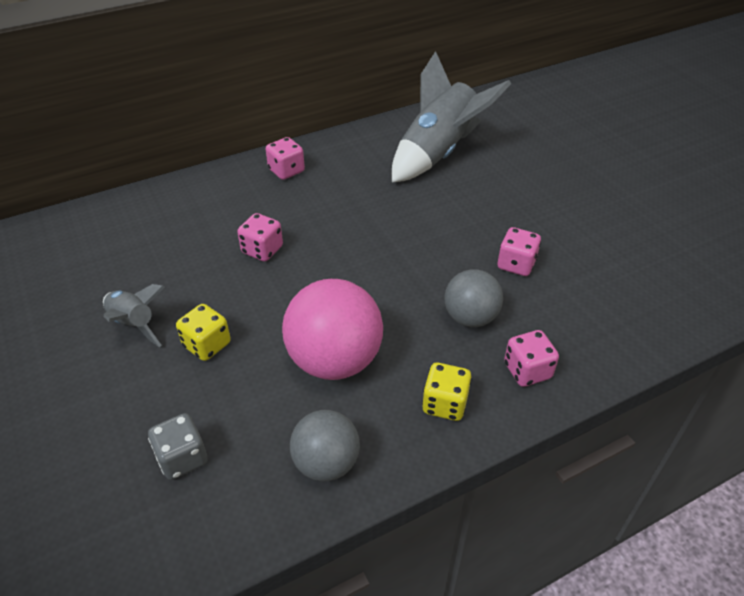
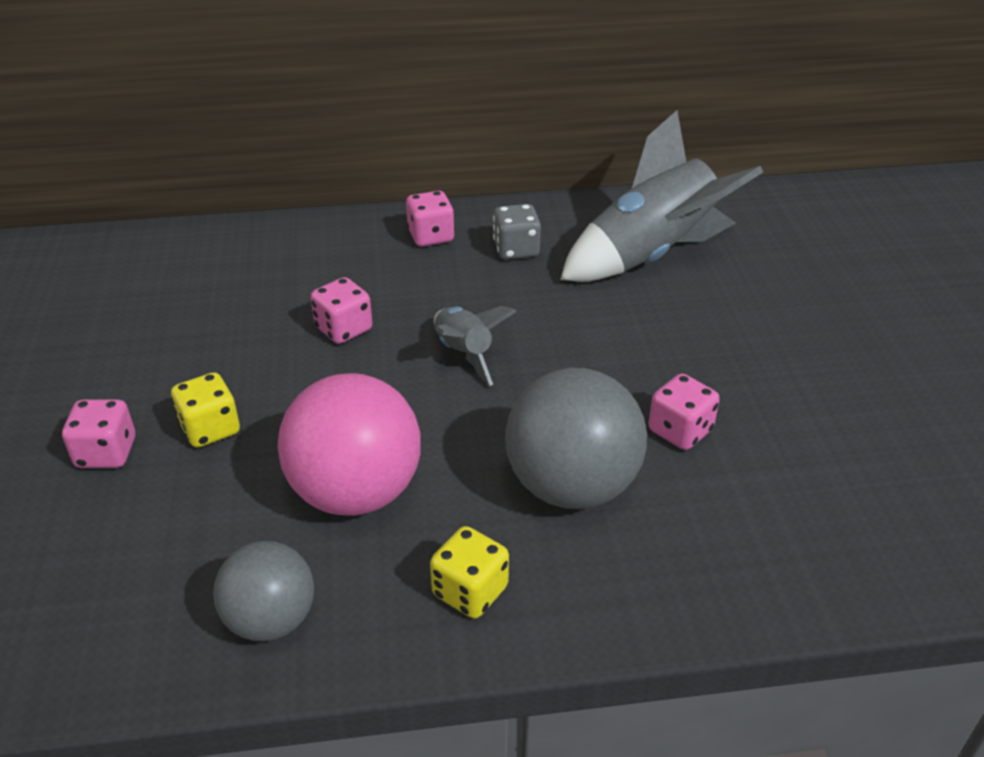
camera: 20 degrees right, 5 degrees down
(134, 324) = (140, 382): grey rocket -> grey rocket (464, 354)
(182, 458) = (104, 558): grey dice -> grey dice (516, 250)
(470, 317) = (572, 486): grey ball -> grey ball, size x1.61
(527, 371) = (613, 581): pink dice -> pink dice (106, 453)

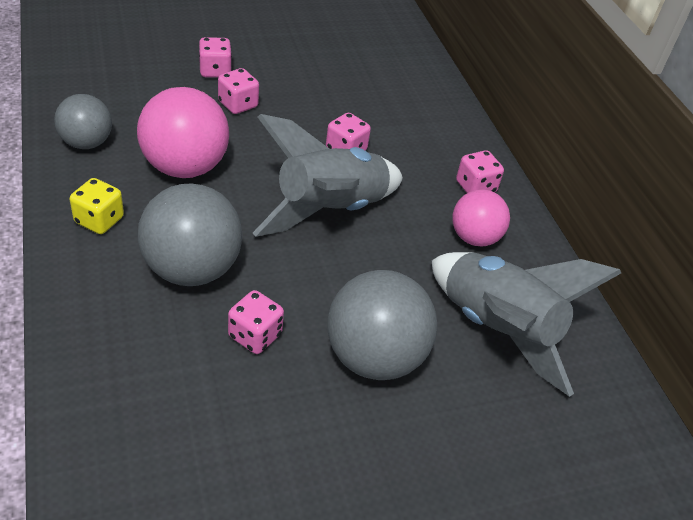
camera: 75 degrees right, 5 degrees up
(210, 429) = (238, 104): yellow dice -> pink dice
(464, 354) = (329, 211): grey rocket -> grey rocket, size x1.93
(516, 250) = (474, 238): grey dice -> pink ball
(698, 341) = (374, 357): none -> grey ball

